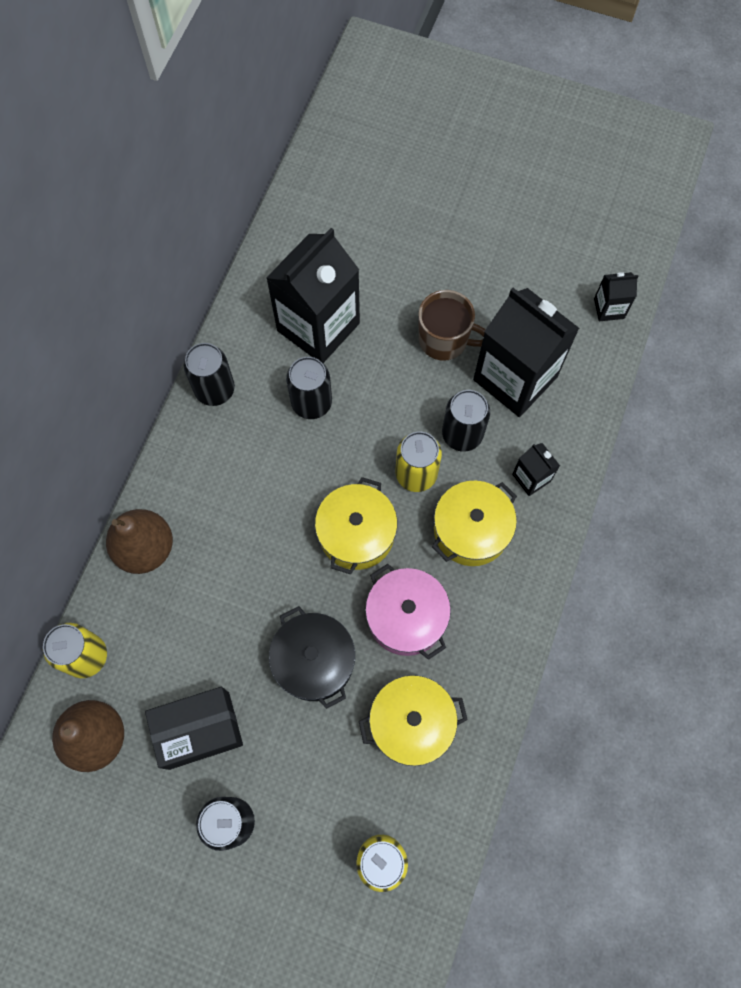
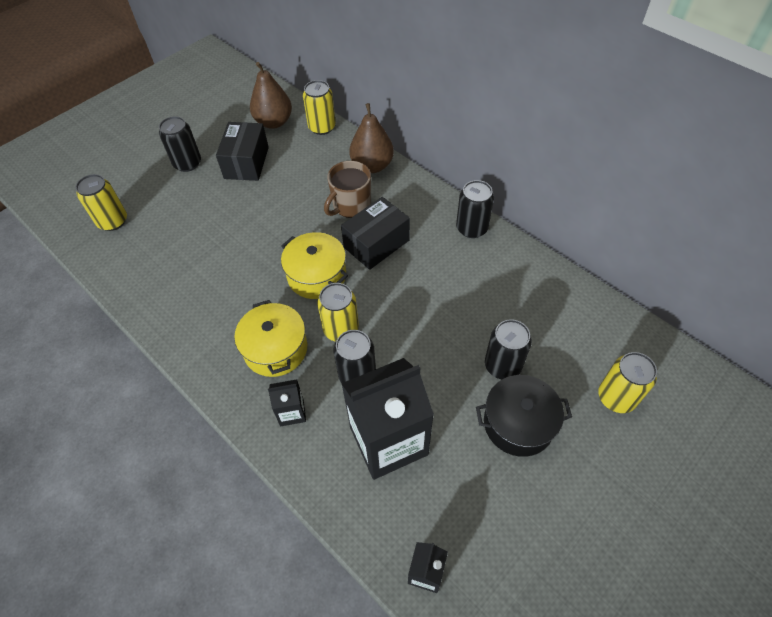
camera: 115 degrees right, 15 degrees down
(281, 486) = (376, 244): none -> black box
(311, 403) = (434, 282): black can -> black can (502, 365)
(314, 661) = (247, 225): black pot -> black pot (518, 423)
(318, 327) = (501, 307): black carton -> none
(379, 206) = (616, 397): none -> yellow can
(406, 617) = (240, 284): pink pot -> none
(411, 723) = (173, 262): yellow pot -> none
(444, 340) = (451, 397): brown mug -> brown mug (351, 205)

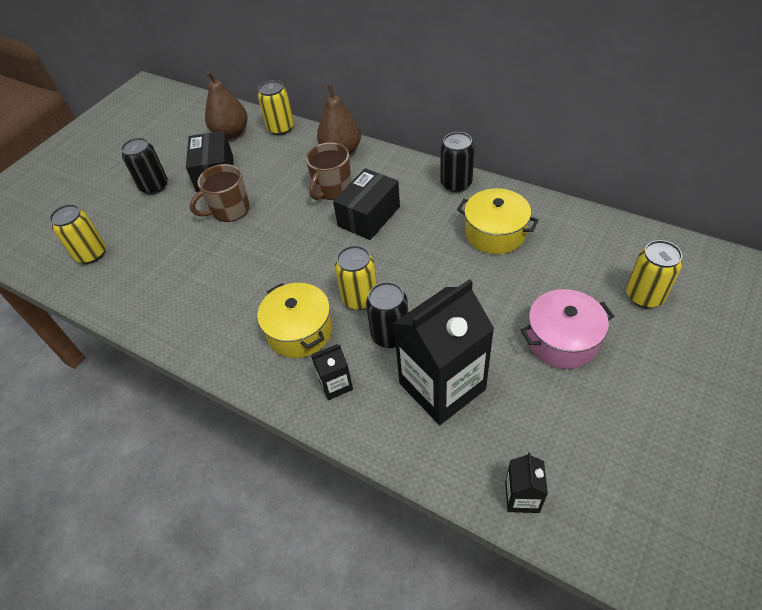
camera: 10 degrees left, 5 degrees down
(248, 205) = (229, 210): none -> brown mug
(317, 275) = (319, 256): yellow pot -> yellow pot (495, 233)
(502, 365) = (528, 293): black can -> none
(518, 423) = (562, 340): black pot -> pink pot

